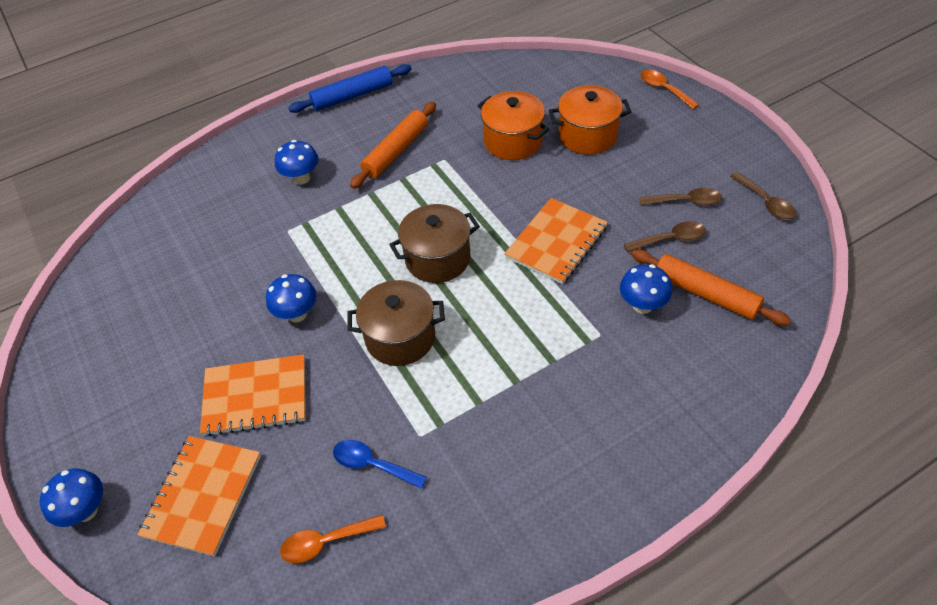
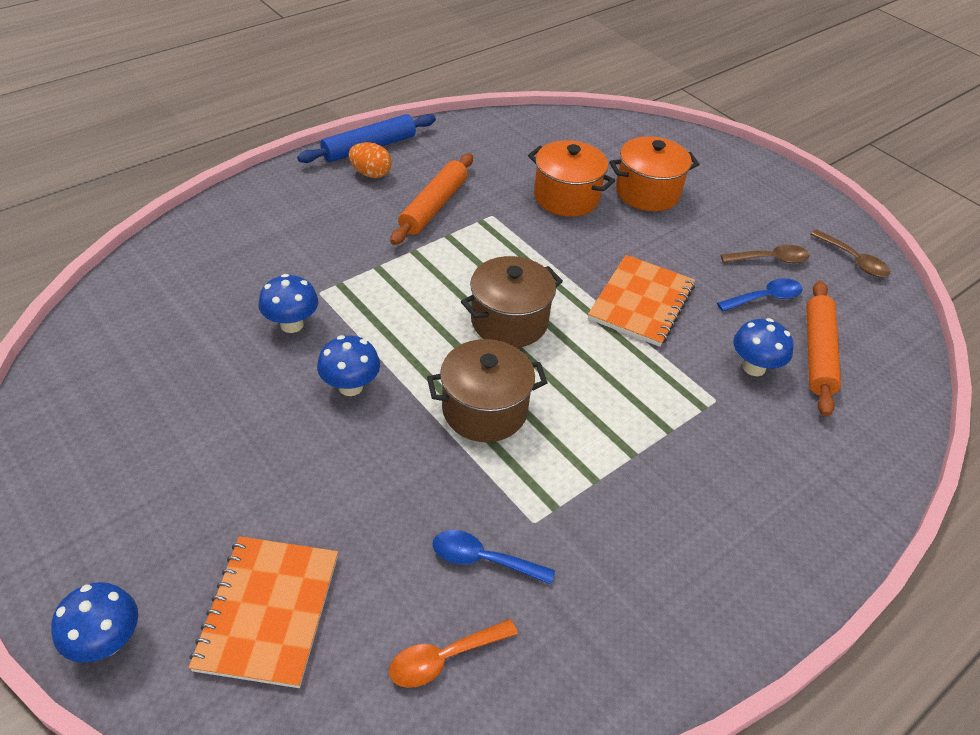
camera: 15 degrees left, 5 degrees down
(255, 396) = (316, 485): orange notebook -> none
(301, 178) = (325, 234): blue mushroom -> blue mushroom (292, 324)
(349, 121) = (371, 174): none -> orange egg
(664, 89) = (716, 148): orange spoon -> none
(670, 239) = (765, 298): brown spoon -> blue spoon
(706, 293) = (818, 353): orange rolling pin -> orange rolling pin turned 75 degrees clockwise

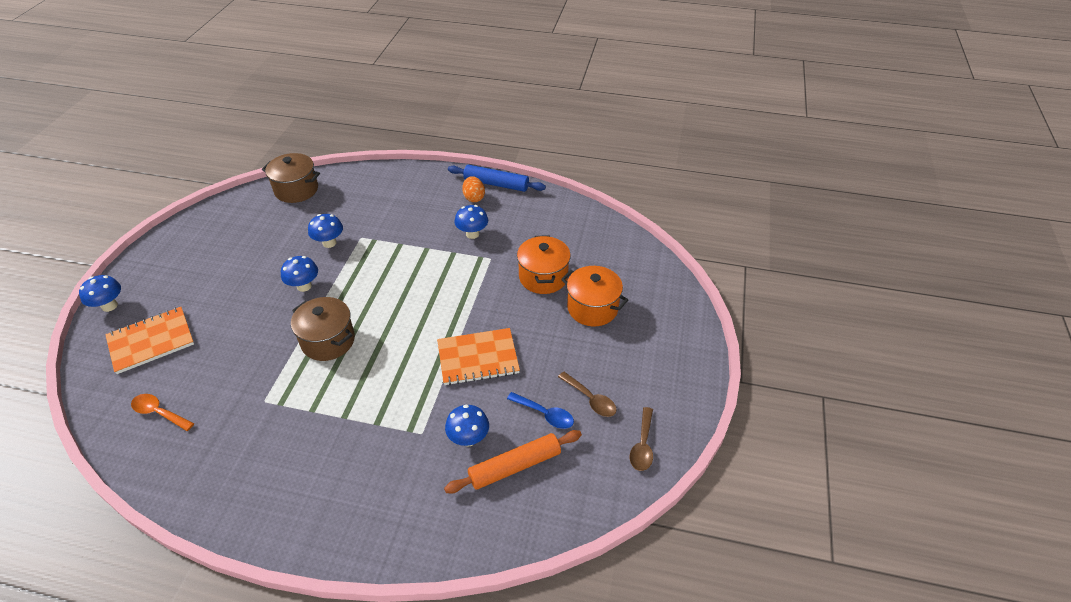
camera: 55 degrees right, 0 degrees up
(434, 206) = (472, 234): orange rolling pin -> blue mushroom
(483, 559) = (226, 394): blue spoon -> none
(509, 321) = (405, 313): brown pot -> brown pot (296, 190)

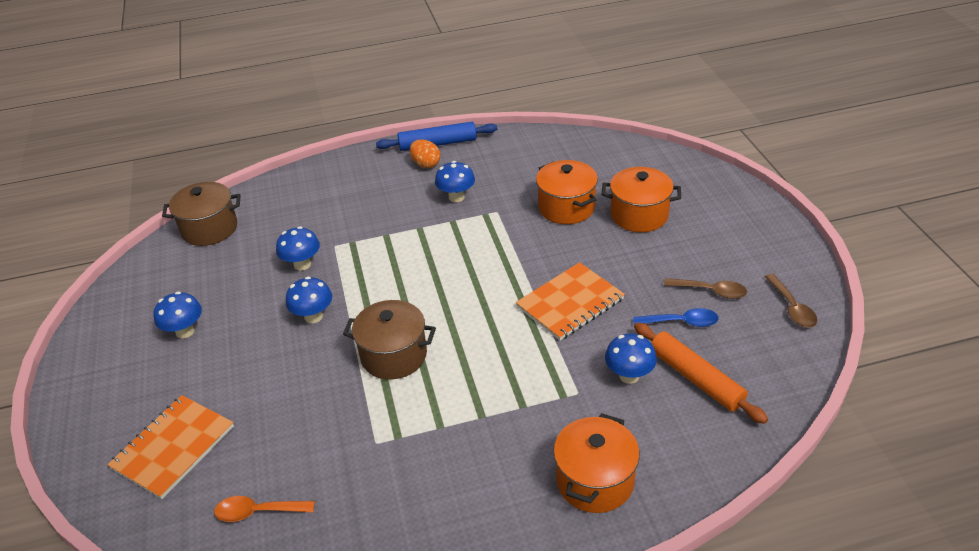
camera: 25 degrees left, 5 degrees down
(109, 306) = (77, 436): blue mushroom -> blue mushroom (185, 331)
(374, 508) = (595, 481): none -> orange pot
(515, 466) = (696, 378): orange rolling pin -> orange rolling pin turned 75 degrees counterclockwise

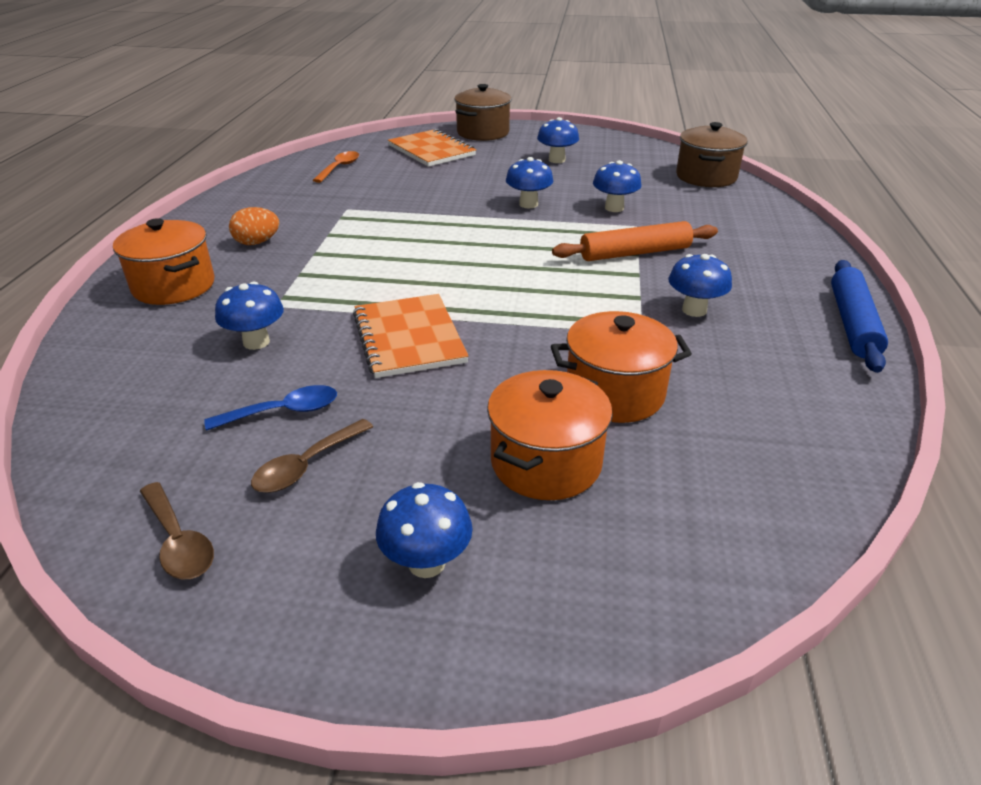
camera: 110 degrees right, 5 degrees down
(394, 355) = (437, 229): brown pot -> brown pot (483, 133)
(426, 164) = (793, 304): orange egg -> orange egg (257, 242)
(681, 322) = (284, 412): blue spoon -> blue spoon turned 135 degrees counterclockwise
(696, 378) = (192, 386): orange rolling pin -> orange rolling pin (635, 253)
(728, 229) = (426, 563): none -> blue mushroom
(792, 308) = (178, 541): brown spoon -> brown spoon turned 135 degrees counterclockwise

